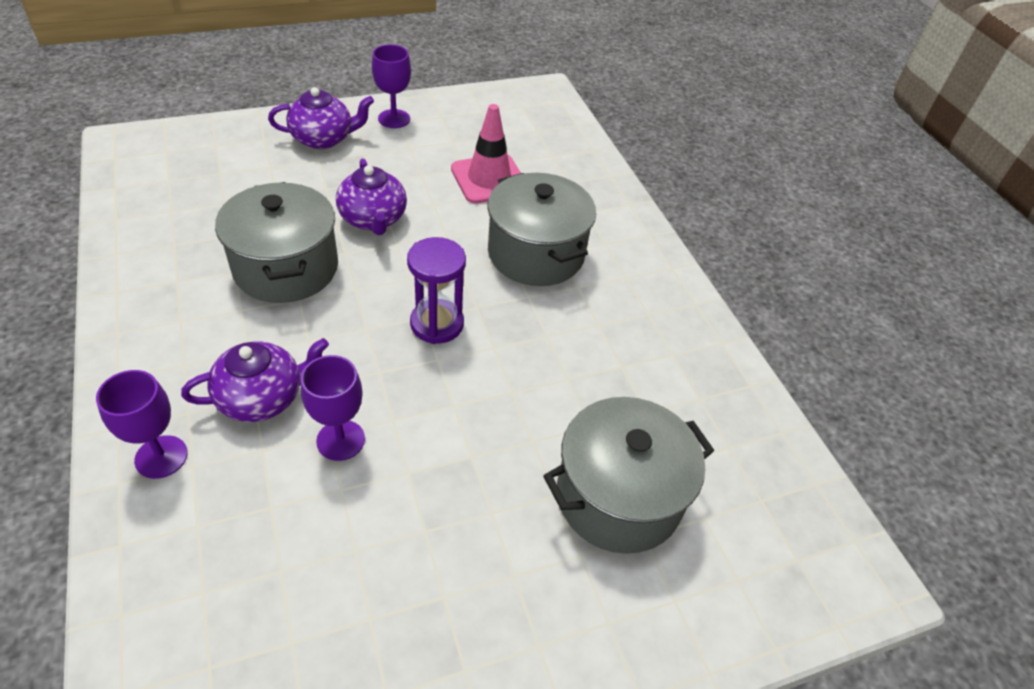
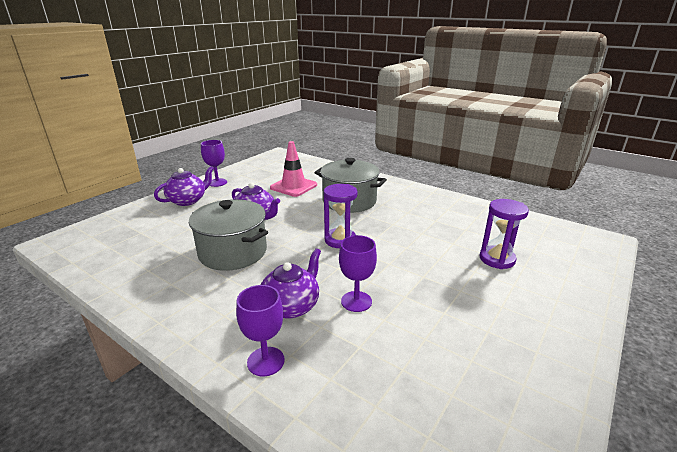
camera: 30 degrees left, 20 degrees down
(618, 497) = (497, 259): grey pot -> purple hourglass

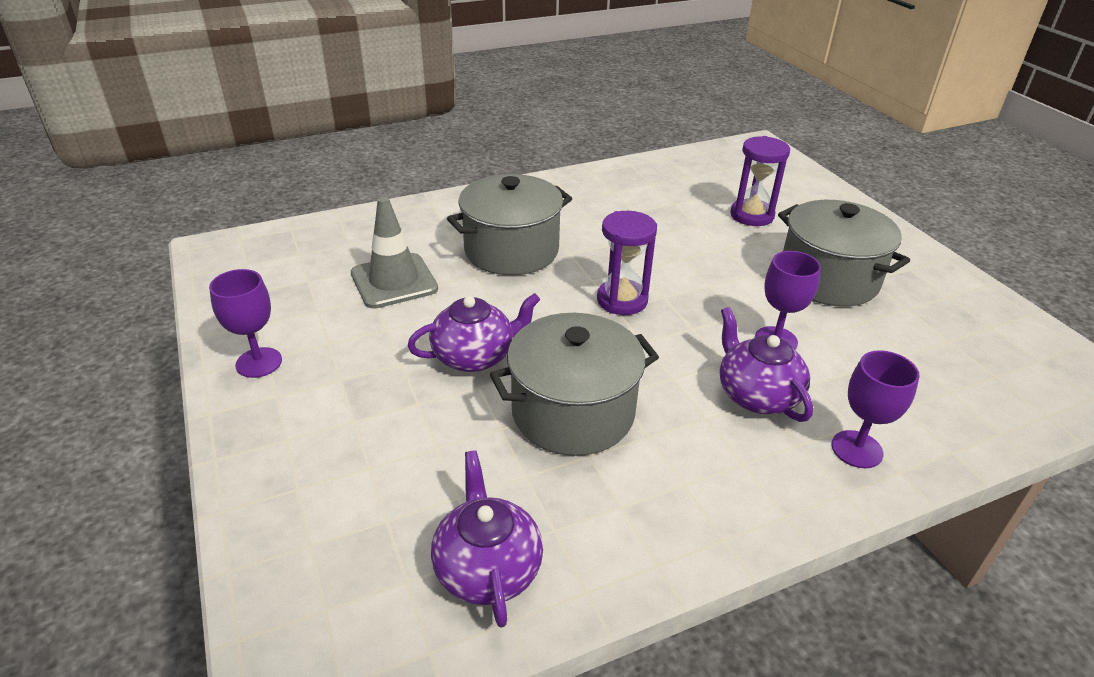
camera: 60 degrees left, 10 degrees up
(188, 200) = (302, 423): purple teapot -> purple teapot (487, 568)
(293, 186) = (394, 281): pink traffic cone -> grey traffic cone
(460, 309) = (828, 279): none -> grey pot

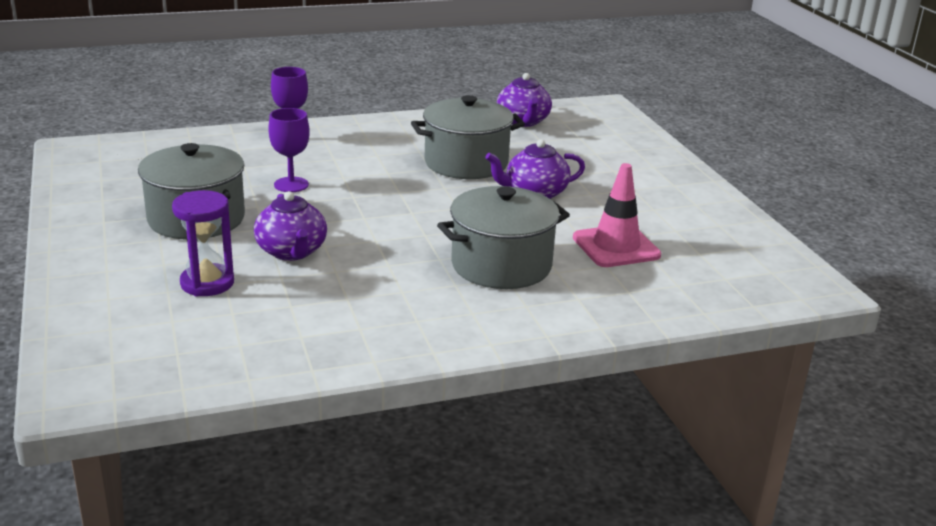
camera: 175 degrees left, 10 degrees down
(259, 362) = (700, 201): purple goblet -> none
(394, 281) = (616, 247): grey traffic cone -> pink traffic cone
(622, 300) = (403, 218): purple hourglass -> none
(756, 395) = (334, 161): purple teapot -> purple teapot (292, 252)

